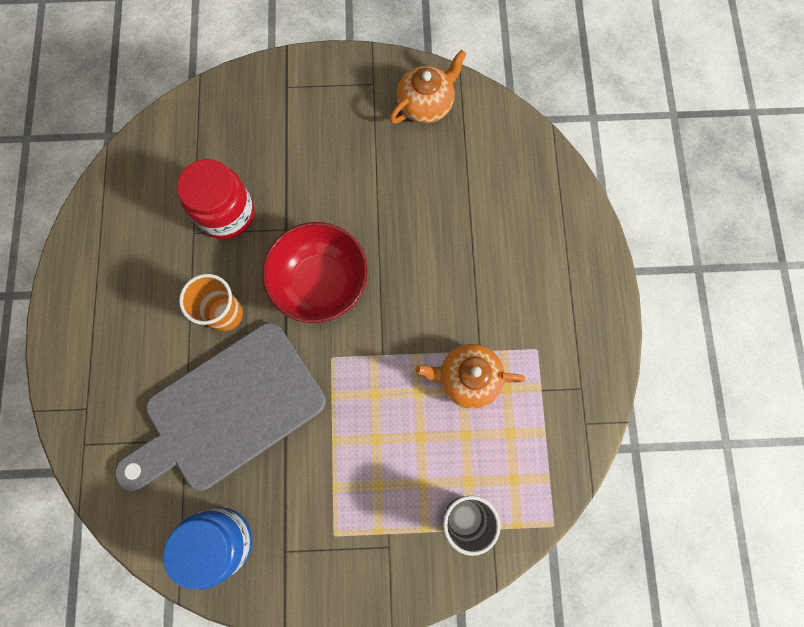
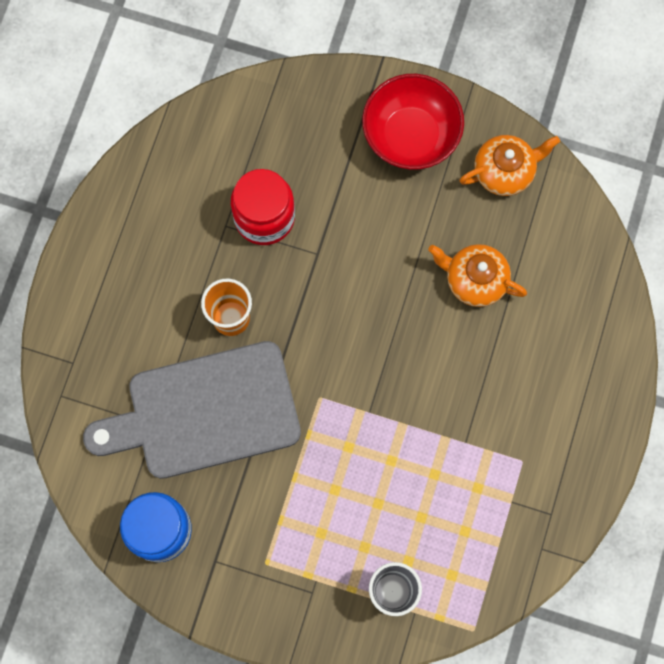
camera: 20 degrees right, 0 degrees up
(320, 283) = (333, 320): red bowl -> red bowl (410, 136)
(467, 378) = (443, 464): orange teapot -> orange teapot (474, 280)

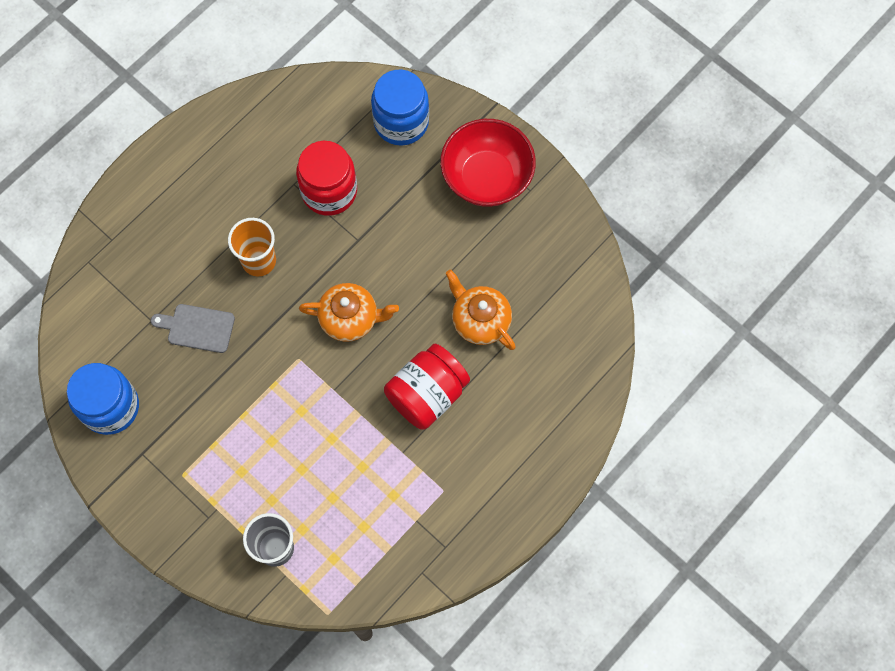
camera: 25 degrees right, 5 degrees down
(205, 412) = (197, 328): grey cutting board -> grey cutting board, size x0.42
(299, 117) = (401, 122): none -> blue jar
(460, 375) = (427, 394): none -> red jar
(505, 171) = (552, 241): orange teapot -> orange teapot (350, 318)

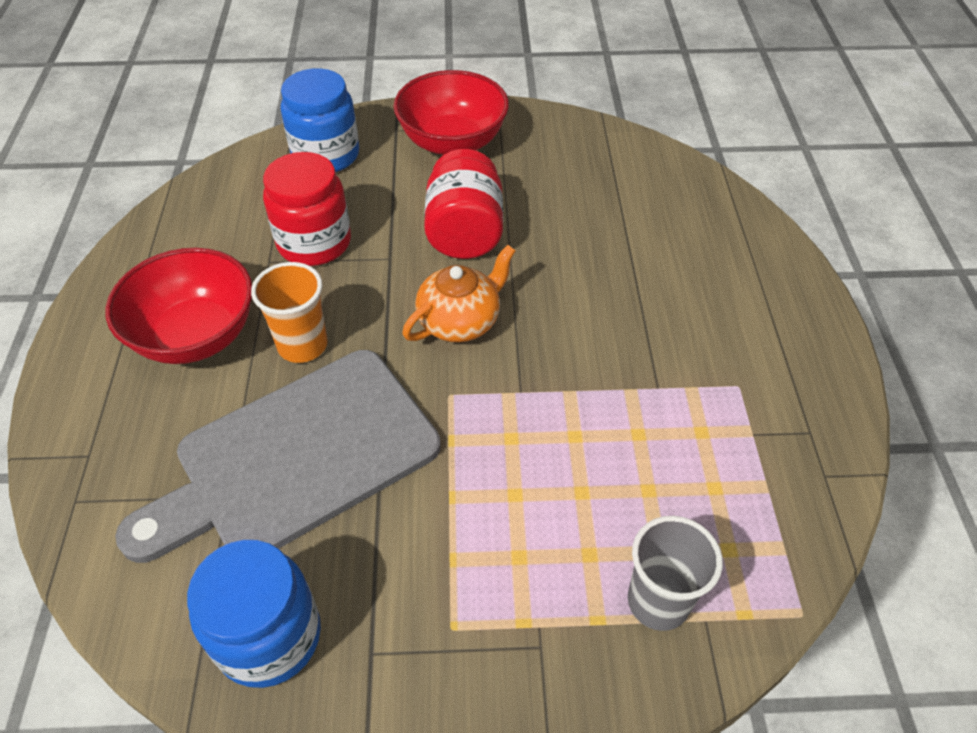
camera: 45 degrees left, 20 degrees down
(197, 328) = (297, 457): grey cutting board -> grey cutting board, size x2.39
(214, 206) = (196, 335): none -> red bowl
(427, 394) = (614, 322): red jar -> red jar (464, 232)
(480, 320) = (581, 234): orange teapot -> none

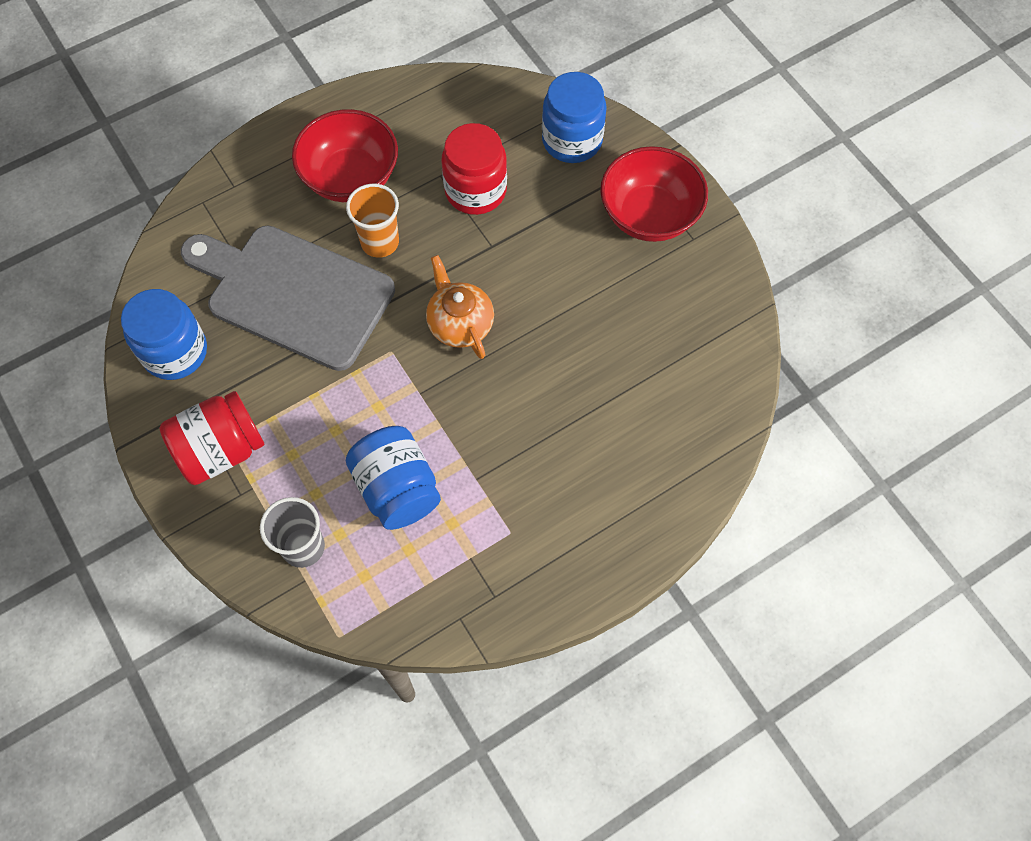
camera: 60 degrees right, 15 degrees up
(460, 321) = (460, 323): orange teapot -> orange teapot turned 135 degrees counterclockwise
(464, 232) = (550, 279): red jar -> red jar (221, 450)
(630, 465) = (397, 489): none -> blue jar

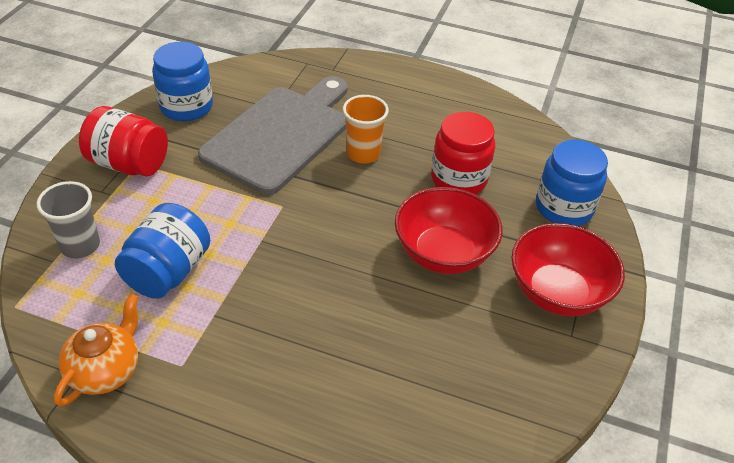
camera: 50 degrees right, 20 degrees down
(293, 294) = (280, 135): grey cutting board -> grey cutting board turned 45 degrees clockwise
(351, 178) = (397, 114): red bowl -> red bowl (443, 253)
(460, 323) = (341, 230): orange teapot -> orange teapot (106, 370)

